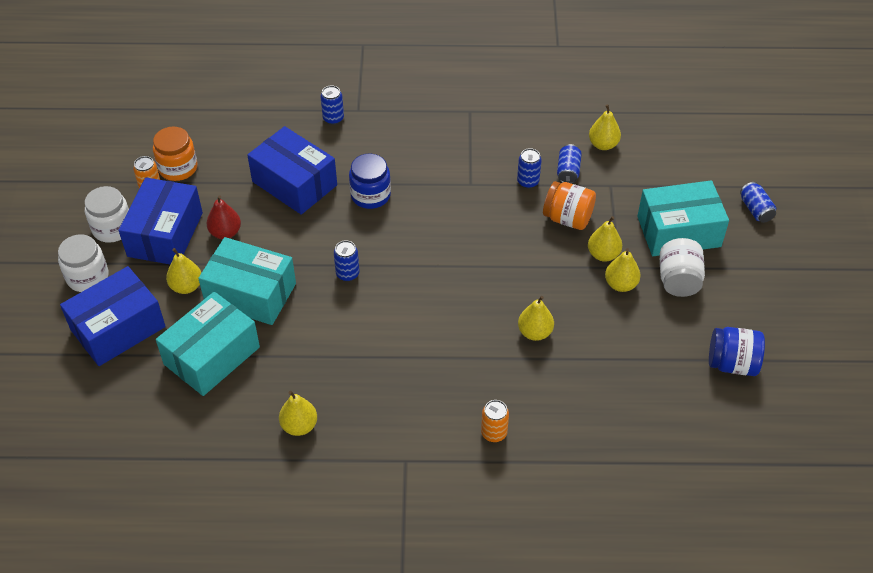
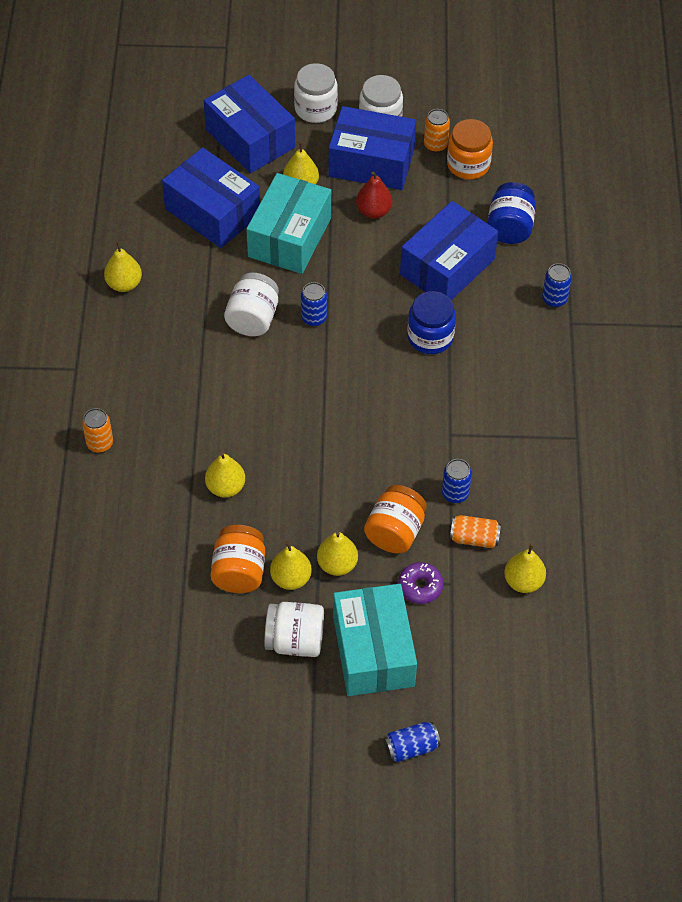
camera: 90 degrees right, 5 degrees up
(212, 356) = (212, 212): turquoise box -> blue box
(346, 319) = (253, 318): none -> white jar
(568, 171) = (474, 538): blue can -> orange can
(616, 203) = (420, 586): none -> purple donut
(619, 319) = (239, 571): none -> orange jar
(732, 363) = (170, 681): blue jar -> blue jar (510, 227)

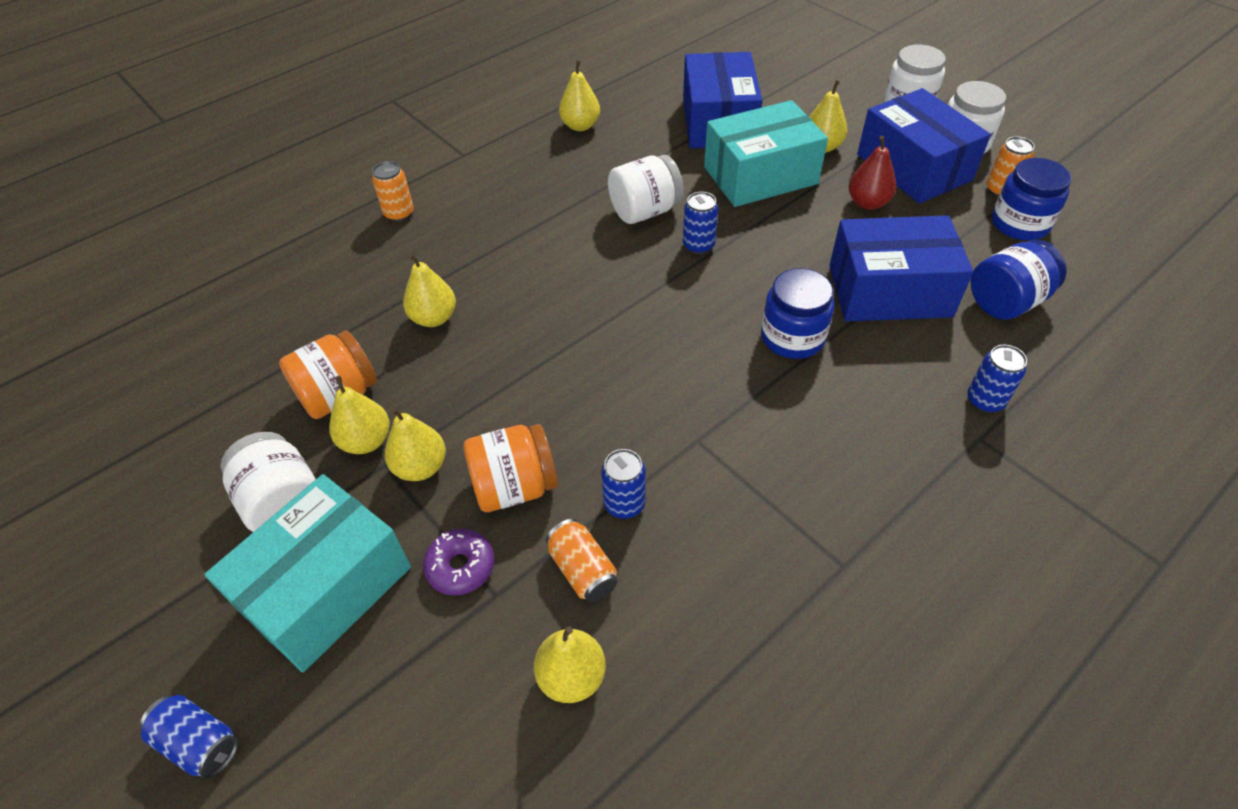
camera: 50 degrees right, 5 degrees down
(250, 138) = (819, 94): blue box -> none
(468, 164) = (1020, 223): orange jar -> blue jar

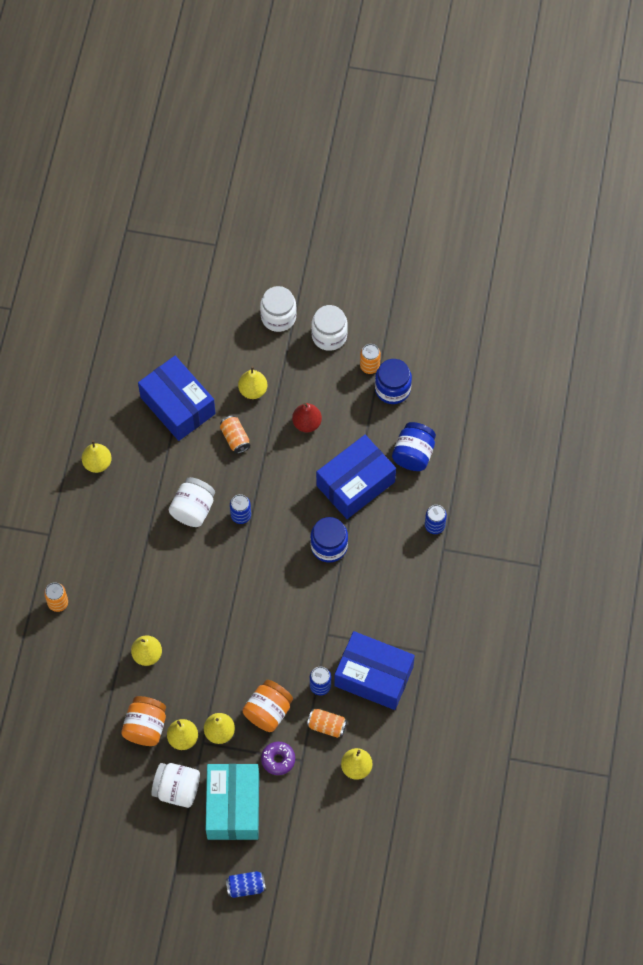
camera: 40 degrees left, 15 degrees up
(760, 175) = (235, 438): turquoise box -> orange can
(913, 167) = (314, 376): blue box -> blue box (373, 676)

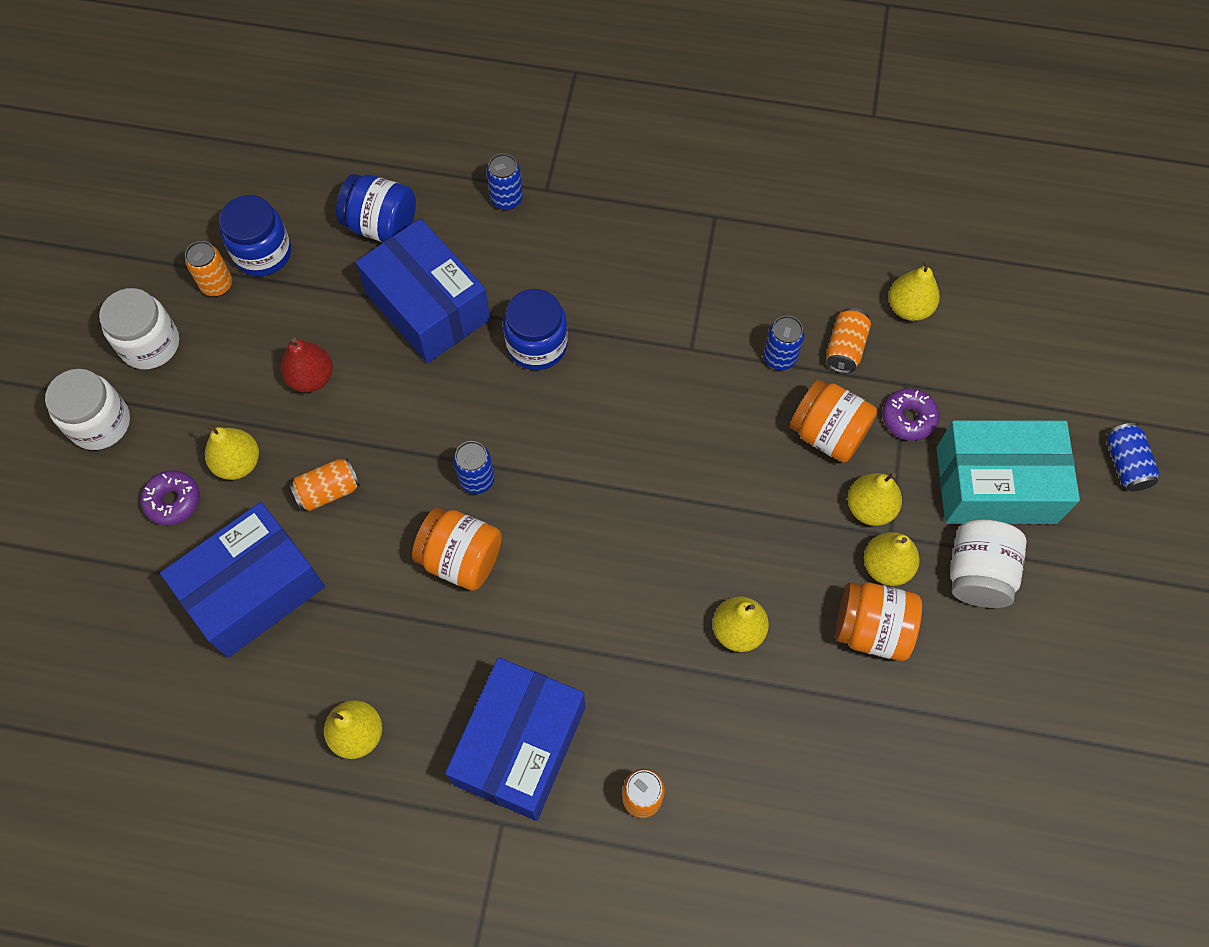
camera: 90 degrees left, 0 degrees up
(193, 509) = (461, 559): white jar -> orange jar
(230, 360) = (173, 501): none -> purple donut
(373, 676) = (758, 283): blue box -> blue box (520, 745)

